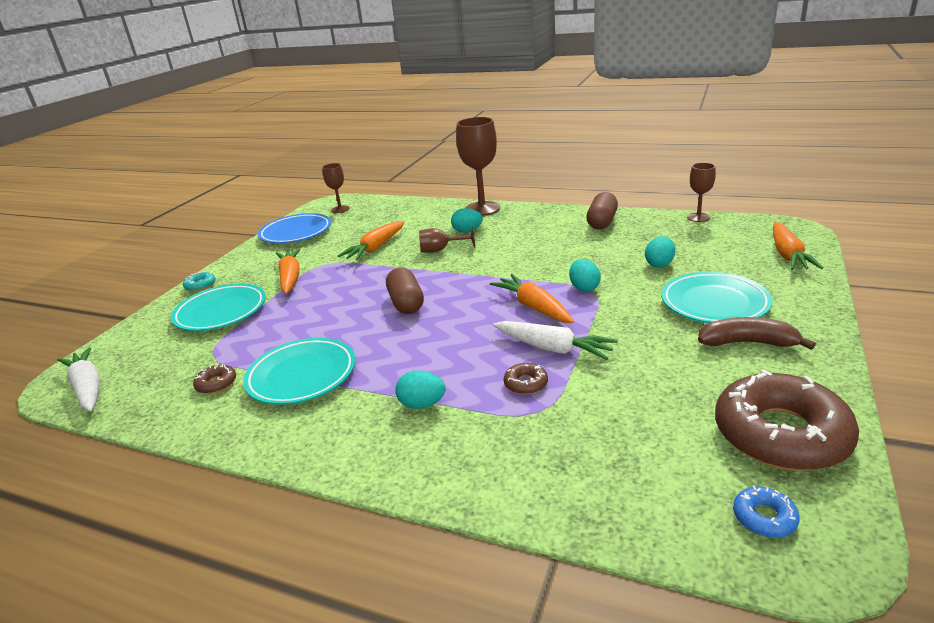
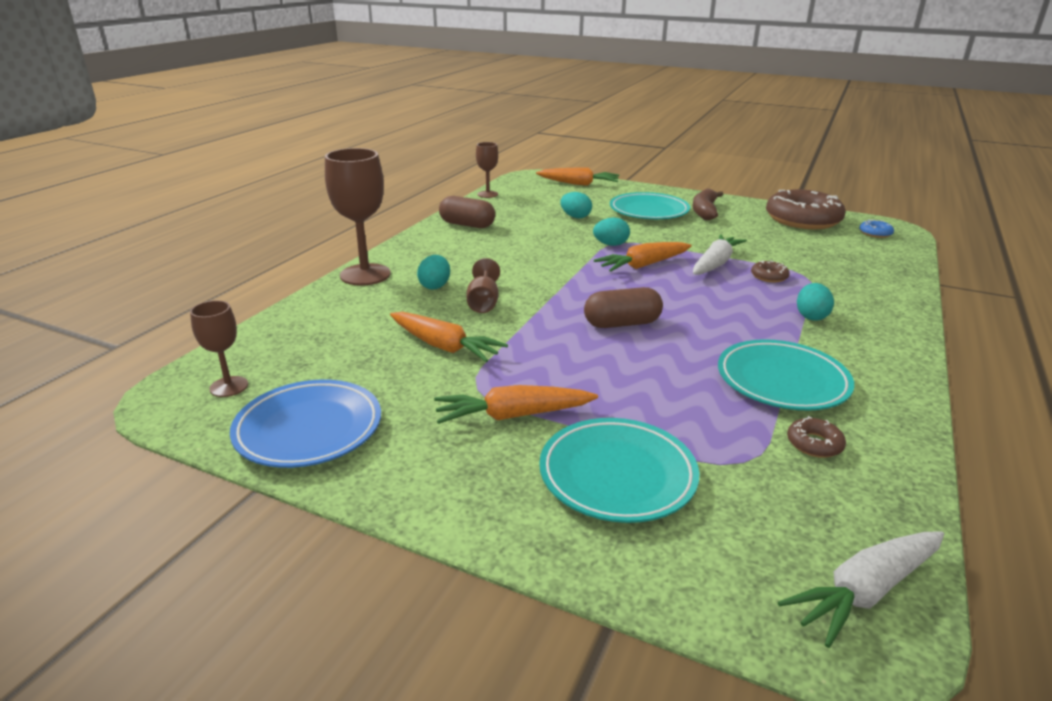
camera: 90 degrees left, 0 degrees up
(200, 285) = (499, 525): turquoise donut -> none

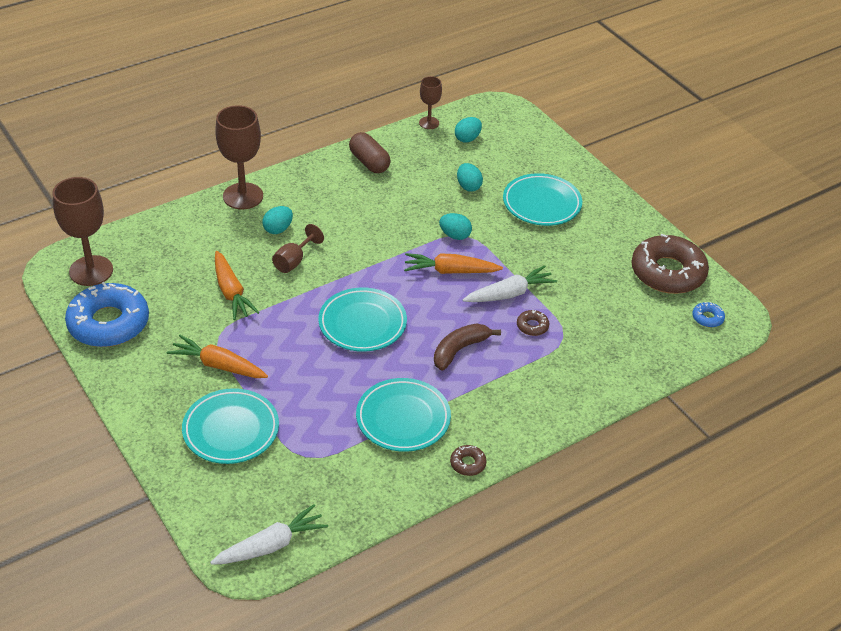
camera: 30 degrees right, 15 degrees up
(229, 386) = (91, 271): brown goblet -> brown goblet, size x1.83
(309, 429) = (109, 323): blue plate -> blue donut
(578, 184) = (527, 136): orange carrot -> none
(622, 324) = (362, 323): brown capsule -> turquoise plate
(704, 211) = (592, 224): brown banana -> brown banana (459, 350)
(811, 316) = (504, 378): turquoise egg -> turquoise egg (467, 138)
(814, 444) = (359, 467): brown donut -> brown donut (468, 463)
(865, 591) = (271, 545): white carrot -> white carrot turned 150 degrees clockwise

